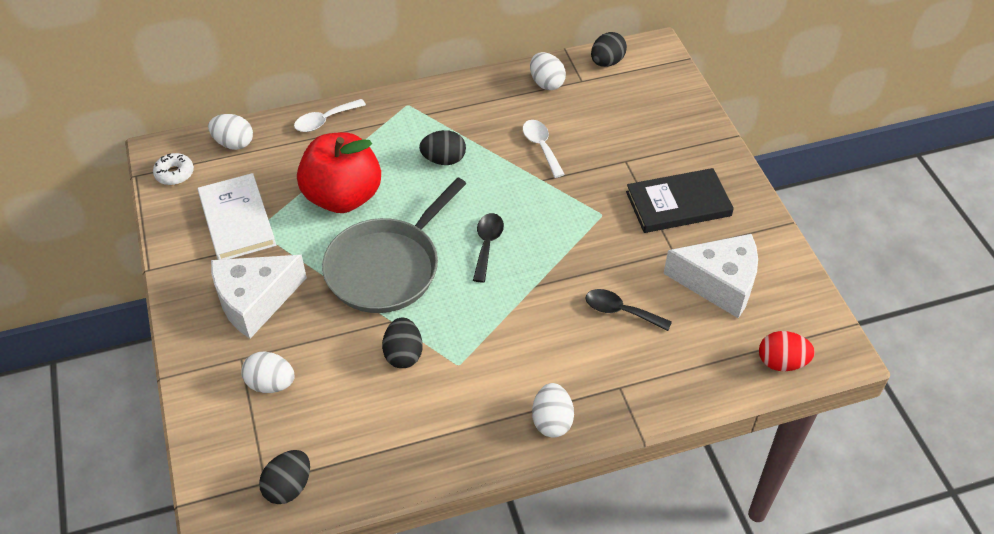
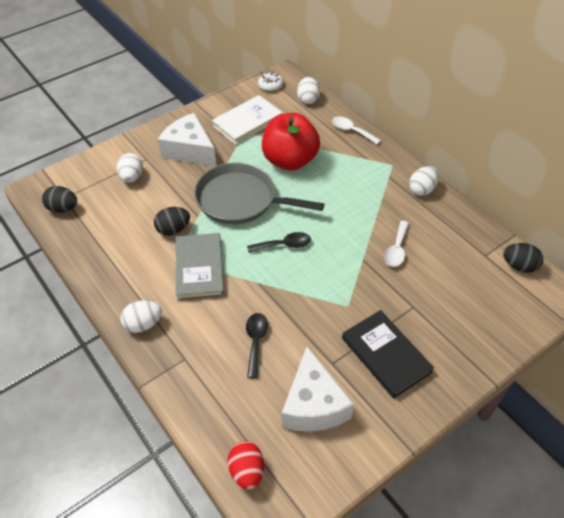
camera: 70 degrees right, 0 degrees up
(444, 160) = (350, 199): black egg -> none
(485, 340) = (199, 268): none -> grey book
(541, 146) = (396, 249): white spoon -> white spoon turned 150 degrees clockwise
(546, 83) = (467, 234): white egg -> white egg (421, 190)

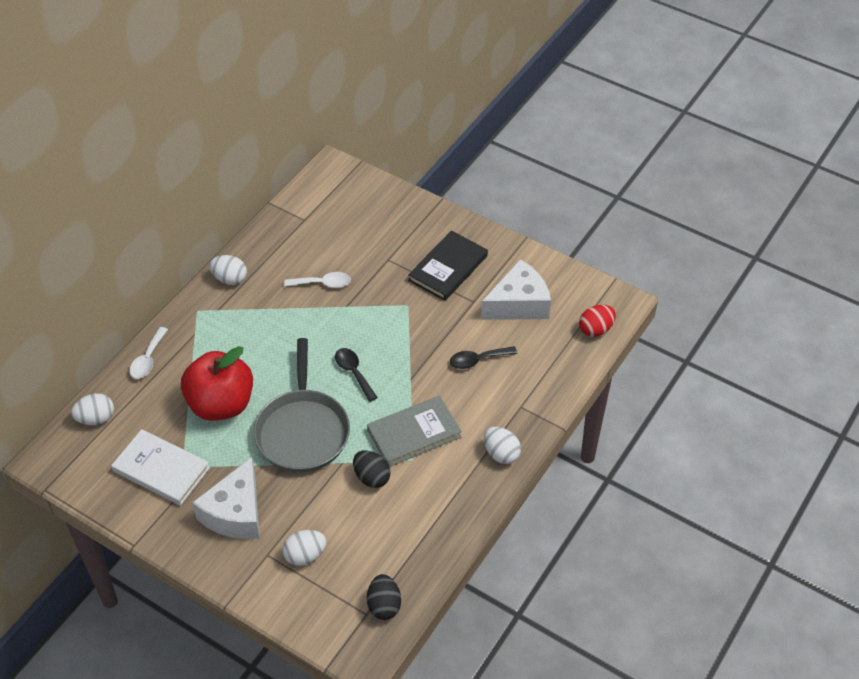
camera: 110 degrees left, 0 degrees up
(270, 85) = (74, 469): white donut -> none
(519, 266) = (308, 196): black egg -> none

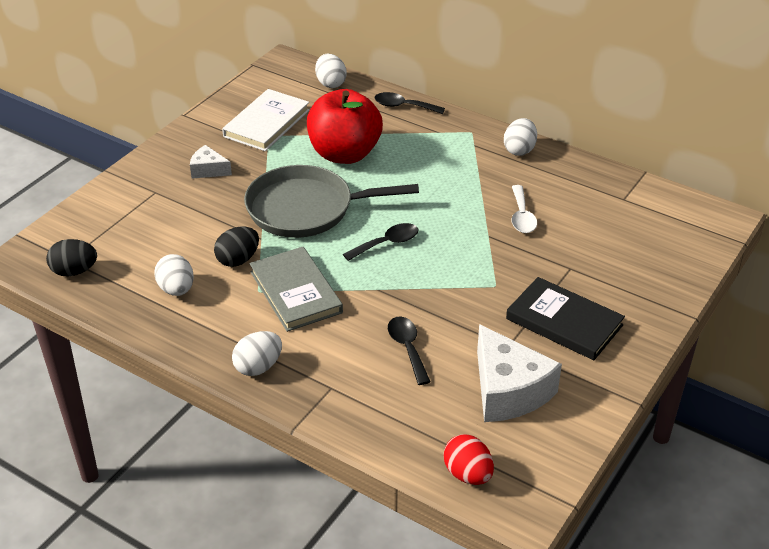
camera: 90 degrees right, 10 degrees down
(148, 359) = (403, 106): white spoon -> black spoon
(235, 513) = (208, 170): white cheese -> white cheese, size x0.51
(305, 555) = (148, 216): white egg -> white egg (176, 289)

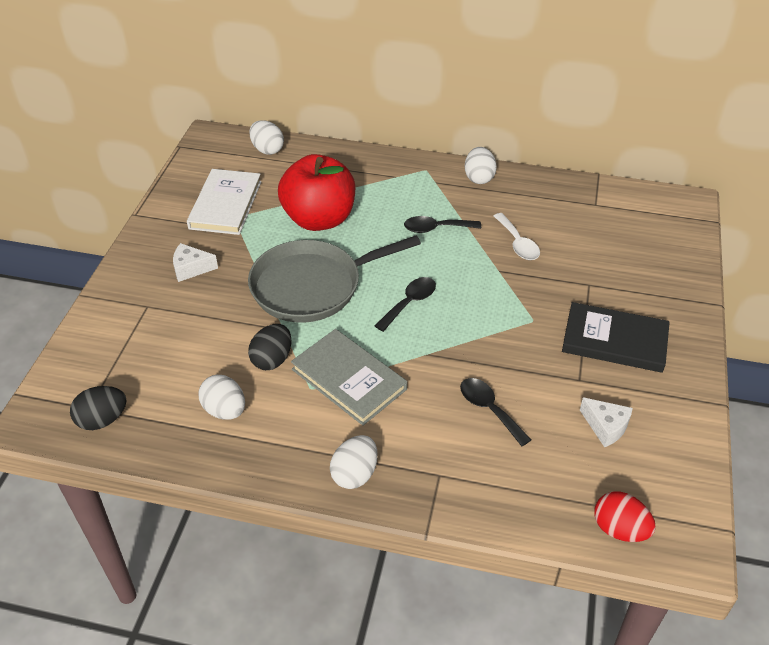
camera: 20 degrees left, 5 degrees up
(403, 106) = (349, 158): black spoon -> black spoon (436, 228)
(508, 390) = (605, 427): white cheese -> white cheese, size x0.51

